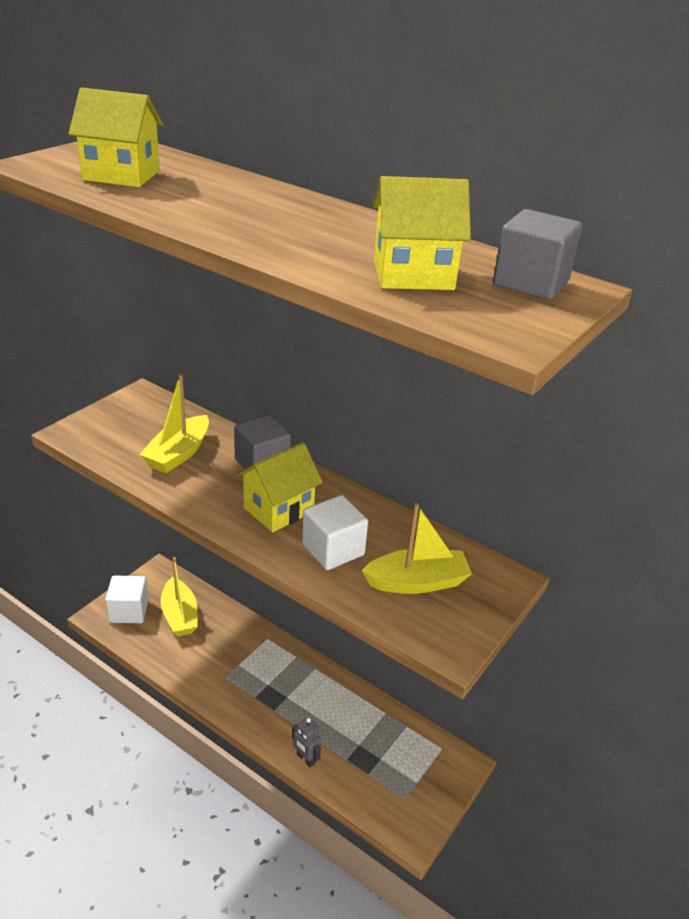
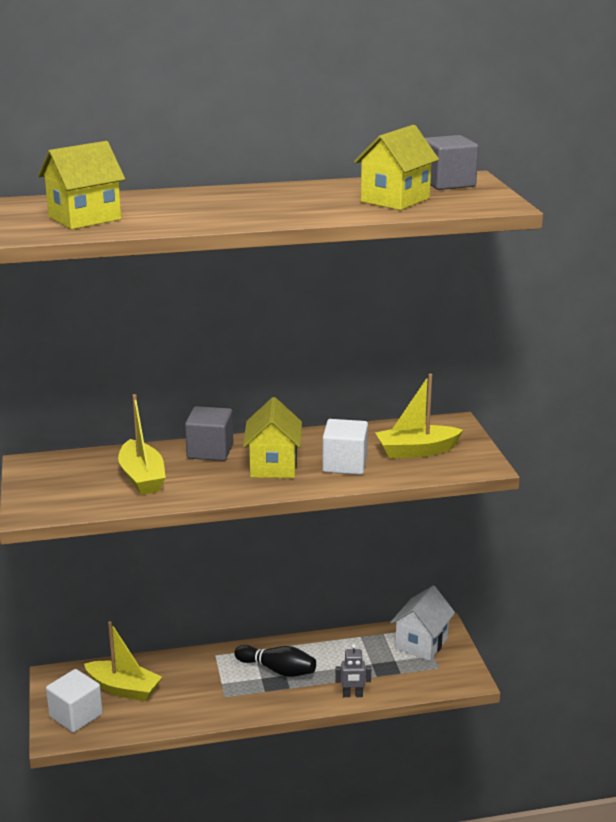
camera: 45 degrees left, 10 degrees down
(287, 688) = (277, 670): none -> black bowling pin
(417, 582) = (416, 451): yellow boat -> yellow boat turned 135 degrees counterclockwise
(422, 763) = (421, 643): none -> white house

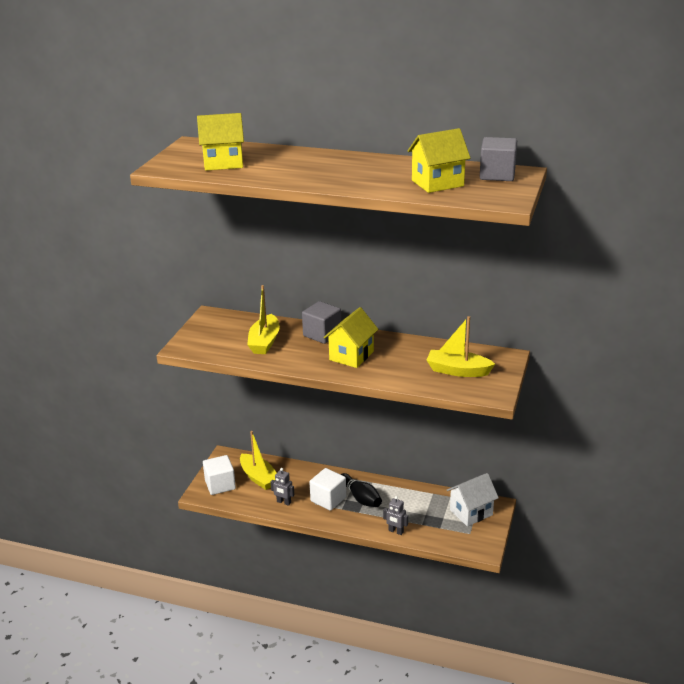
camera: 30 degrees right, 5 degrees up
(182, 708) = (283, 502): none -> grey robot
(345, 464) = (399, 367): white cube -> white cube (328, 499)

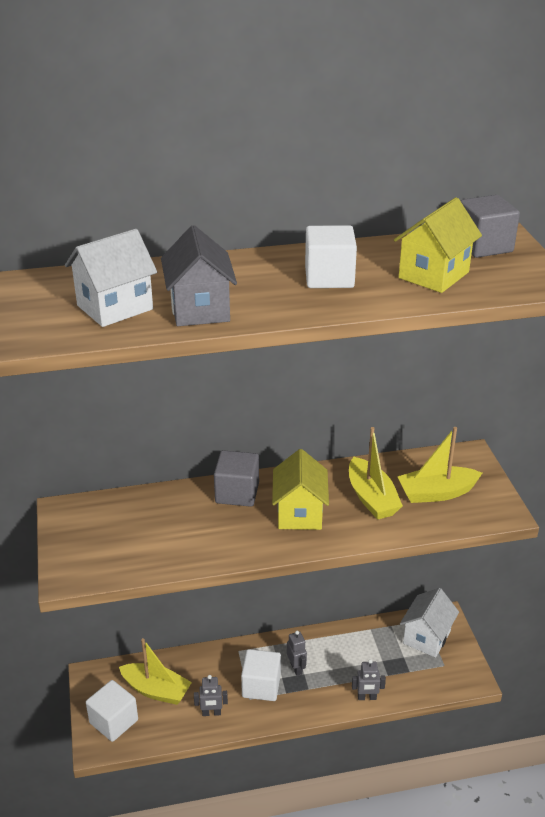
camera: 30 degrees left, 5 degrees up
(223, 163) = (115, 307): yellow house -> white house
(264, 342) = (173, 529): yellow boat -> yellow boat (371, 498)
(269, 173) = (200, 309): none -> grey house
(360, 497) = (296, 668): black bowling pin -> grey robot
(367, 172) = (329, 277): none -> white cube

